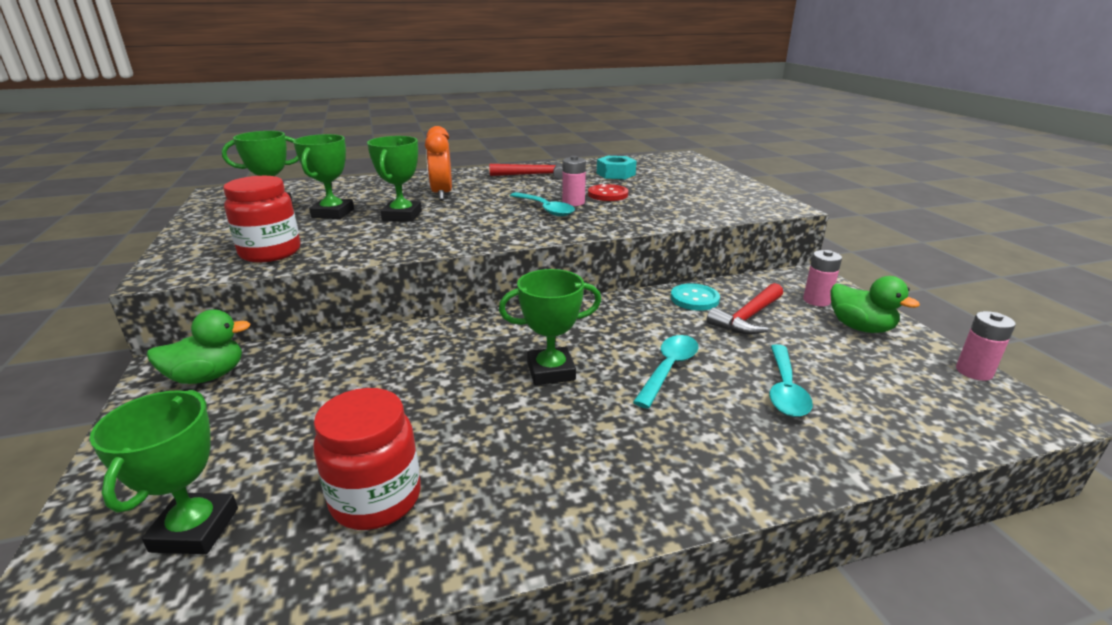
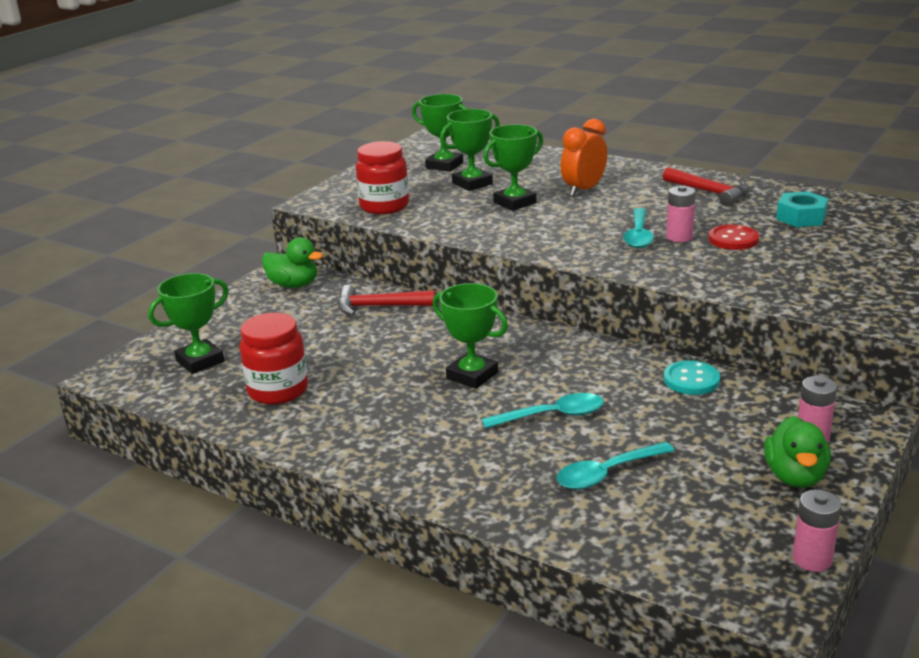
camera: 50 degrees right, 0 degrees up
(748, 317) = (704, 416): red hammer -> red hammer (379, 306)

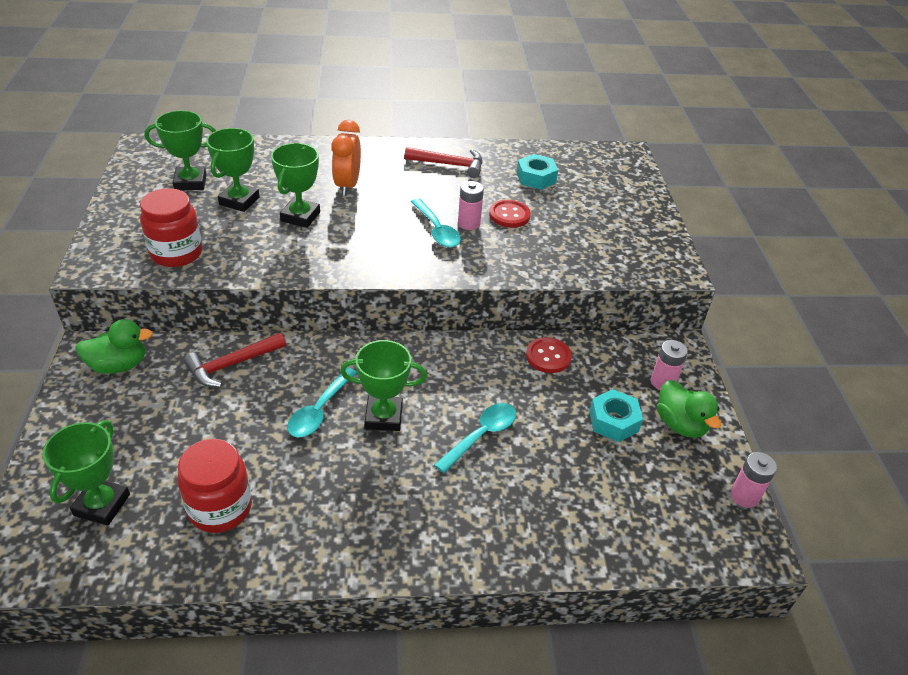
camera: 40 degrees left, 15 degrees up
(607, 473) = (566, 478): turquoise spoon -> turquoise spoon (319, 410)
(691, 380) = (548, 356): turquoise button -> red button
(712, 449) = (613, 421): none -> turquoise nut

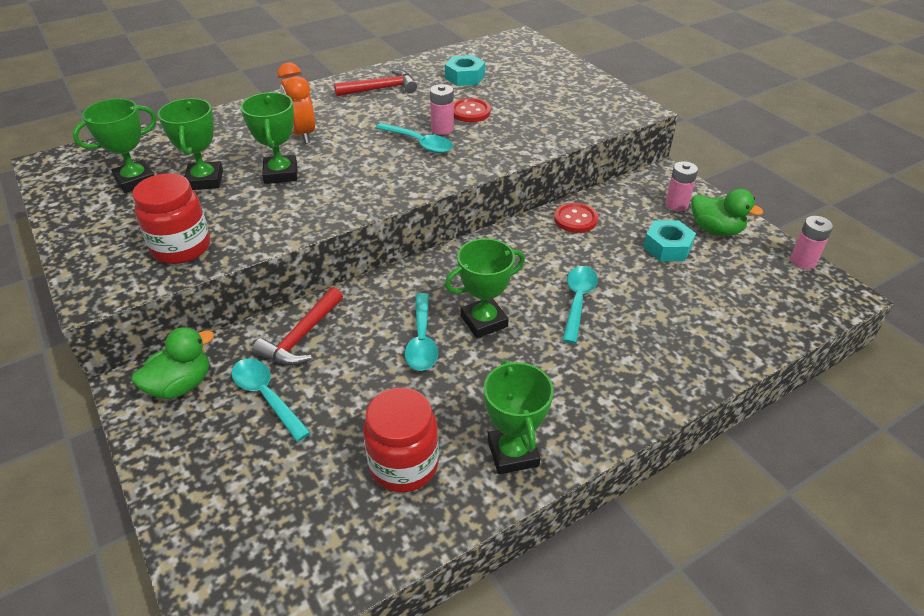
camera: 25 degrees left, 0 degrees up
(102, 505) = (280, 520): green trophy -> green trophy (513, 453)
(168, 402) = (266, 396): none -> turquoise spoon

